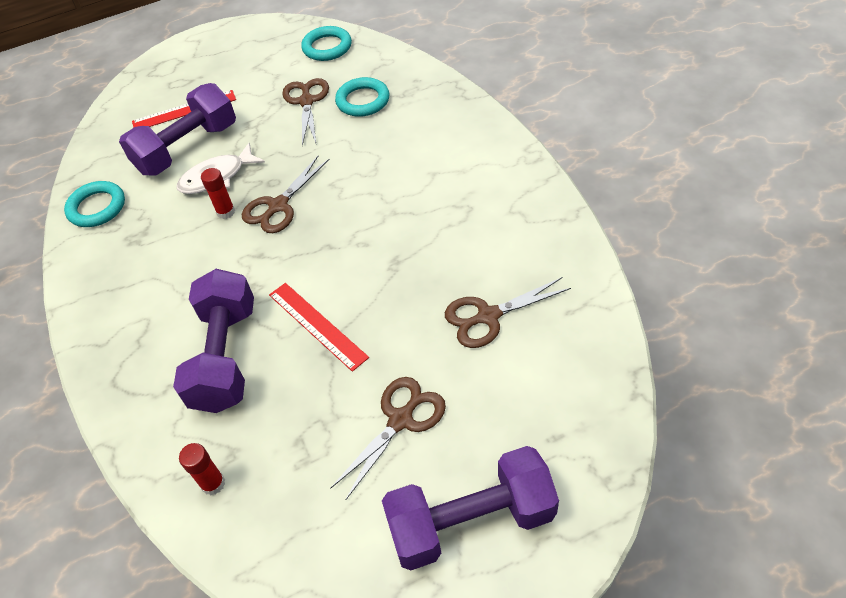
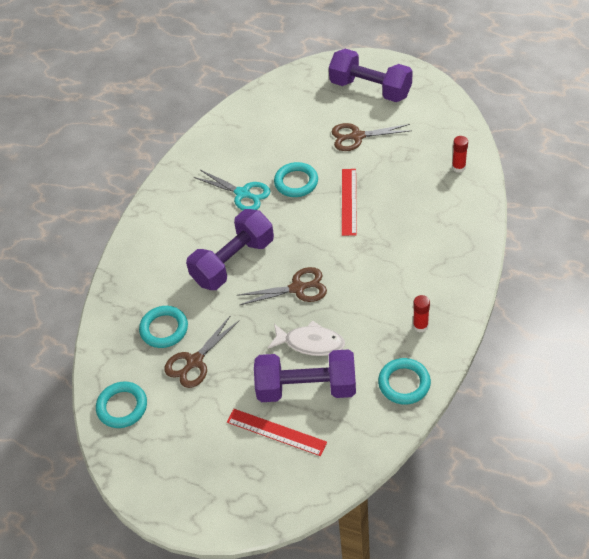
camera: 135 degrees left, 0 degrees up
(225, 356) = (406, 219): purple dumbbell -> purple dumbbell (233, 262)
(226, 212) = (330, 309): red glue stick -> red glue stick (420, 326)
(406, 300) = (296, 182): none -> turquoise ring
(449, 244) = (242, 194): none -> turquoise scissors
(488, 316) = (271, 148): brown scissors -> none

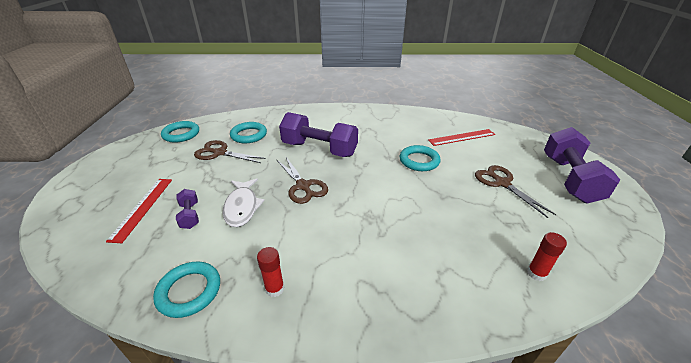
camera: 65 degrees right, 15 degrees down
(242, 194) = (389, 139): turquoise scissors -> none
(306, 387) = (190, 215): purple dumbbell -> purple dumbbell, size x0.46
(349, 201) = (419, 195): red ruler -> red ruler (462, 137)

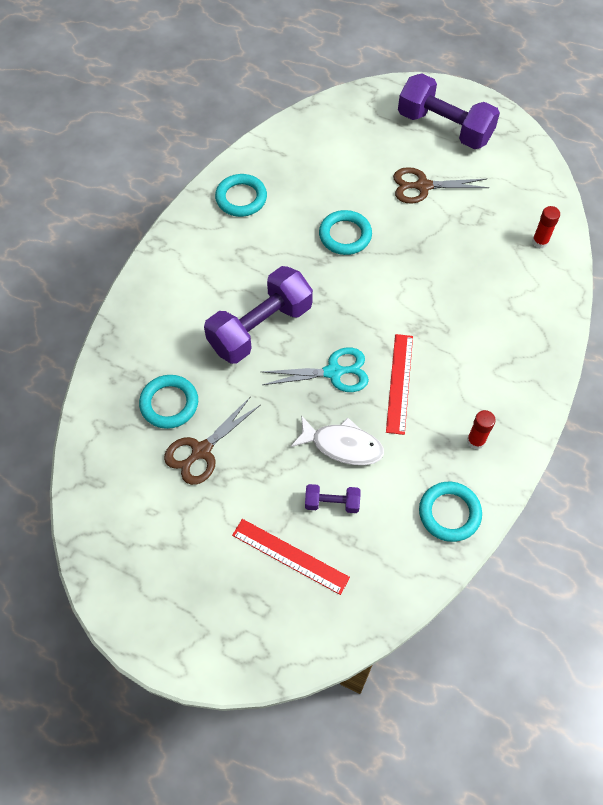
camera: 65 degrees left, 25 degrees up
(181, 134) = (109, 498): turquoise ring -> turquoise ring (241, 198)
(303, 186) = (333, 372): brown scissors -> turquoise scissors
(462, 137) = (320, 165): red ruler -> red ruler (400, 383)

